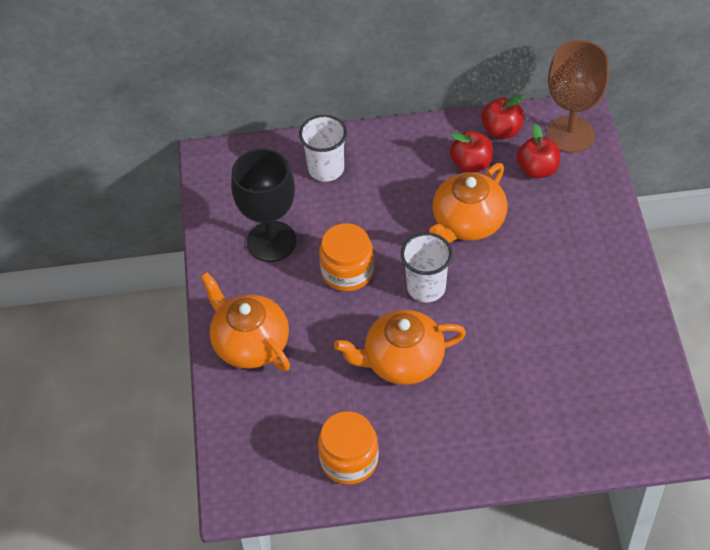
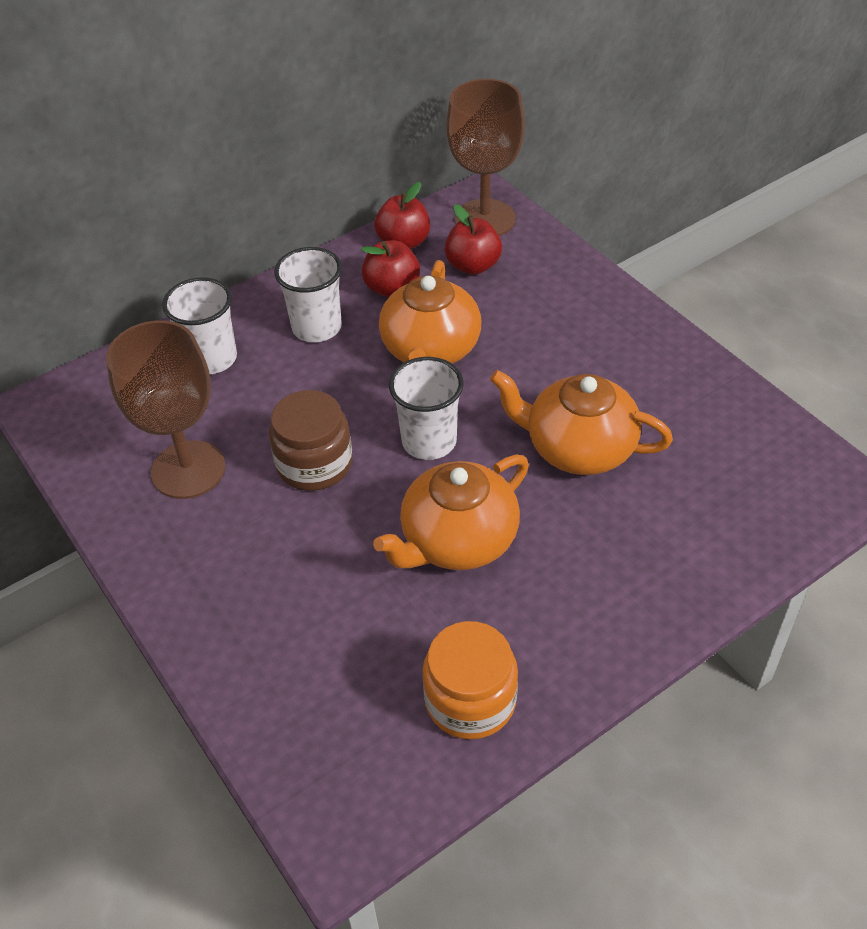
camera: 30 degrees left, 5 degrees down
(250, 343) = (233, 609): orange teapot -> orange teapot (578, 448)
(271, 241) = (188, 469): black goblet -> brown goblet
(347, 271) = (314, 463): orange jar -> brown jar
(404, 174) = (316, 327): none -> white cup

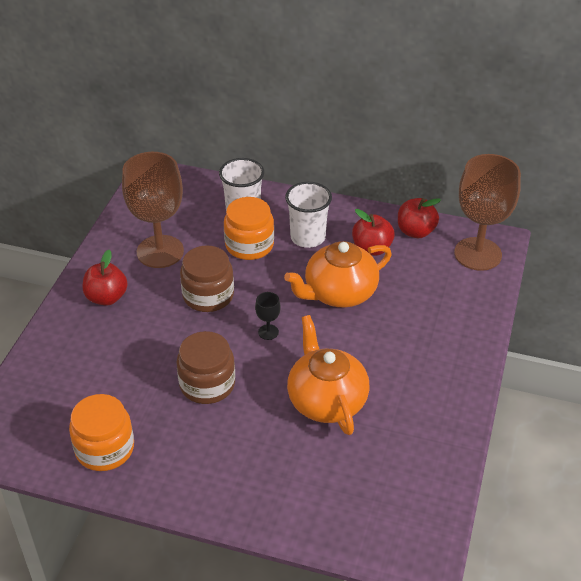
camera: 50 degrees right, 5 degrees down
(272, 382) = (249, 245): none -> orange jar
(429, 441) = (268, 332): white cup -> black goblet
(457, 540) = (207, 384): orange teapot -> brown jar
(473, 266) = (430, 272): red apple -> red apple (106, 297)

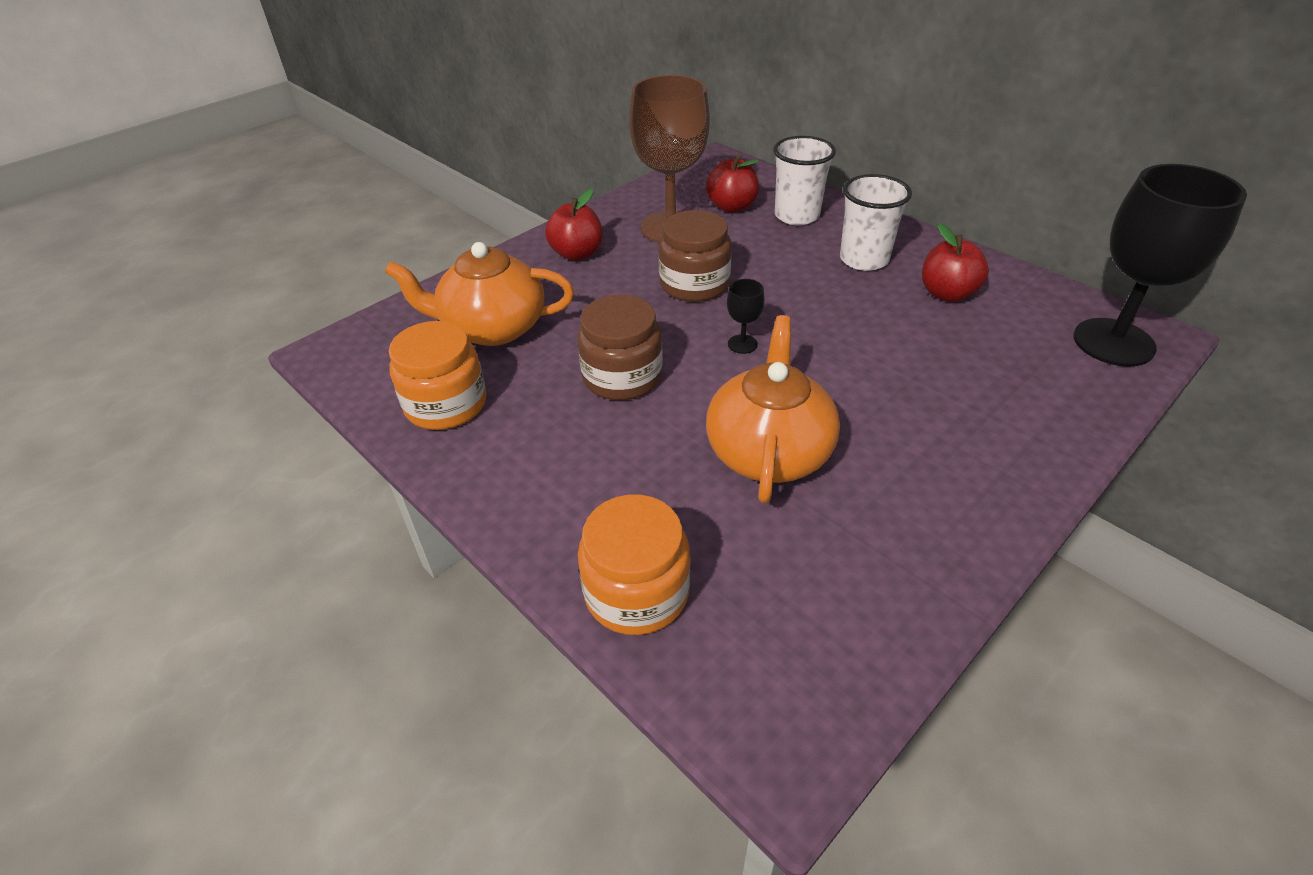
camera: 30 degrees right, 0 degrees up
(249, 245) = (782, 248): orange jar -> orange jar (636, 592)
(339, 293) = (869, 329): orange teapot -> orange teapot (492, 328)
(416, 231) = (1025, 291): red apple -> red apple (731, 207)
(477, 254) = (1113, 342): brown goblet -> black goblet

